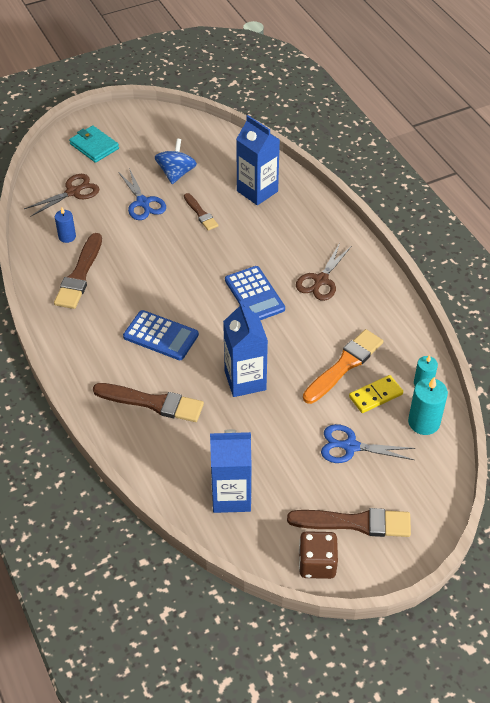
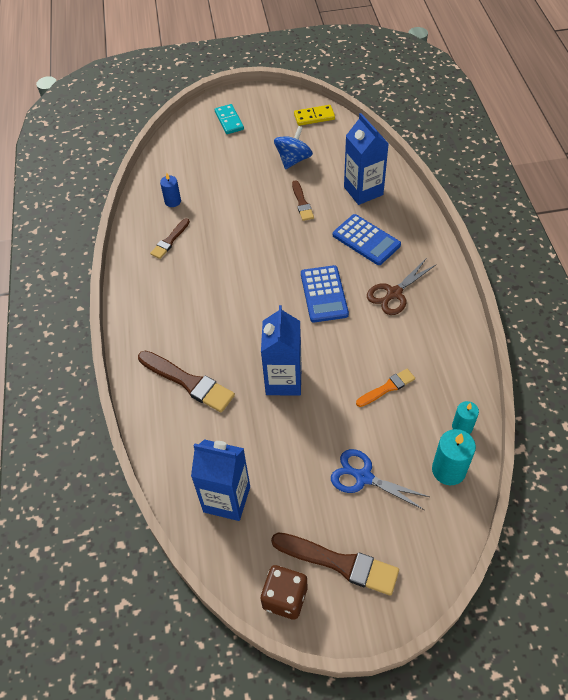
camera: 20 degrees right, 5 degrees up
(73, 192) = (194, 160): brown scissors -> none
(79, 275) = (170, 240): brown brush -> brown brush, size x0.59
(94, 146) = (229, 121): turquoise wallet -> turquoise domino
(143, 202) = (252, 182): blue scissors -> none
(161, 336) = (220, 316): blue calculator -> blue calculator (366, 240)
(344, 365) = (387, 388): orange brush -> orange brush, size x0.59
(375, 395) = (408, 428): yellow domino -> yellow domino (314, 117)

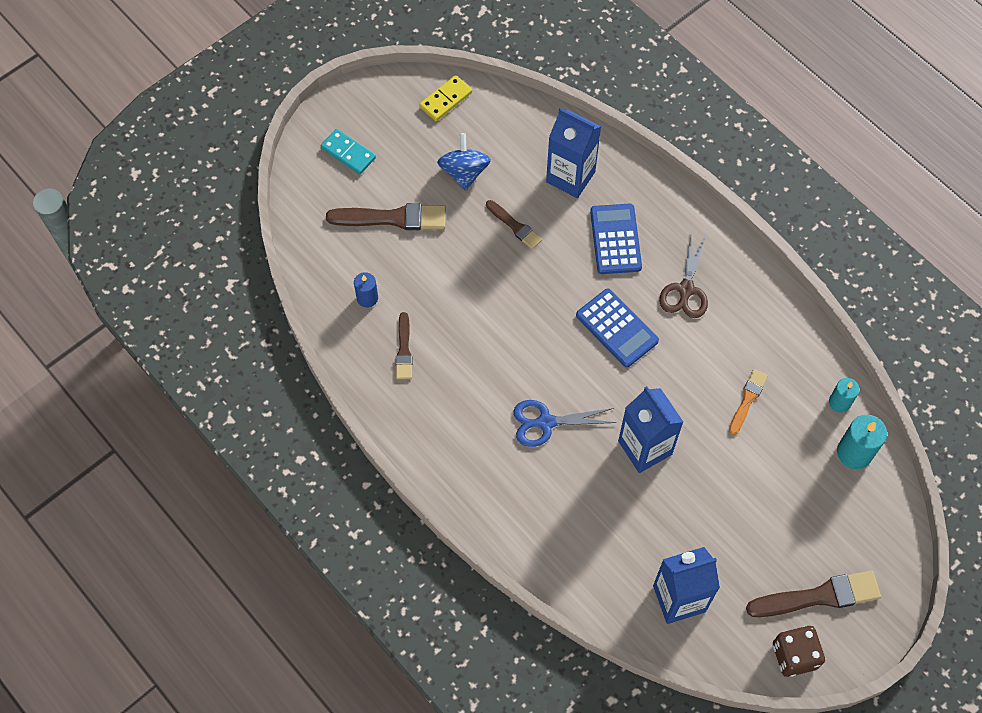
camera: 35 degrees left, 10 degrees up
(188, 382) = (552, 503): brown brush -> brown brush (392, 218)
(363, 477) = (786, 503): blue scissors -> blue scissors (546, 422)
(366, 240) = (615, 239): blue calculator -> blue calculator turned 105 degrees counterclockwise

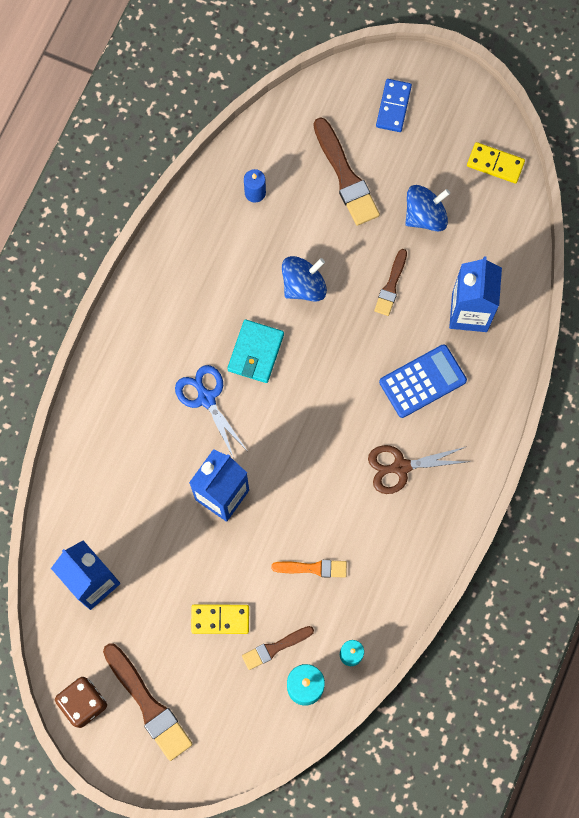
camera: 65 degrees right, 10 degrees up
(348, 153) = (393, 106): turquoise domino -> blue domino
(404, 350) = (219, 247): brown brush -> brown brush (275, 647)
(478, 295) = (304, 285): none -> blue spinning top
(522, 362) = (255, 352): none -> turquoise wallet
(616, 328) = (330, 421): blue calculator -> none
(762, 499) = (220, 619): none -> yellow domino

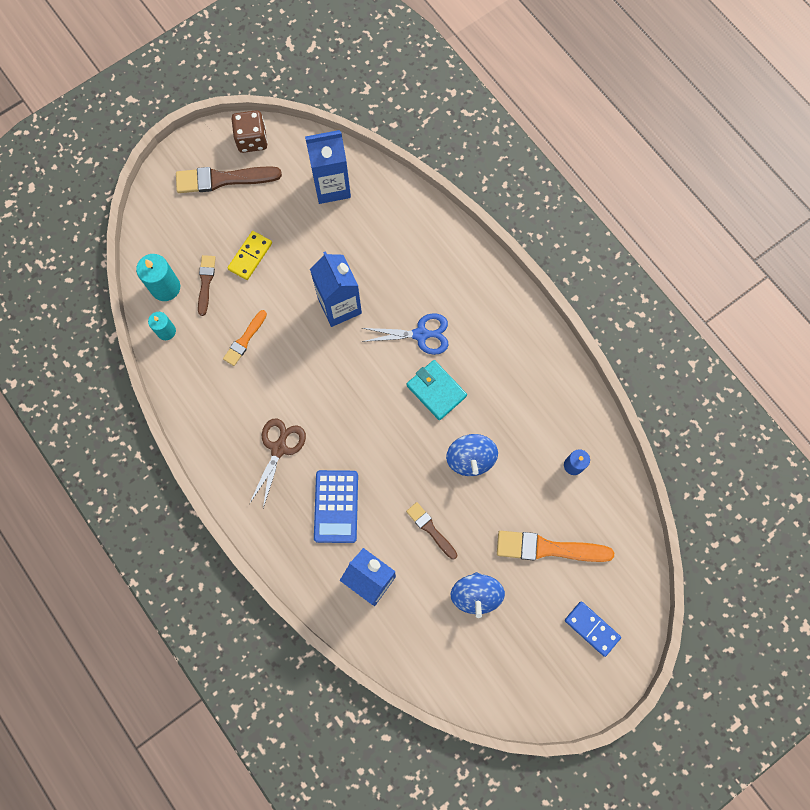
camera: 120 degrees right, 0 degrees up
(345, 176) = (548, 548): brown brush -> orange brush
(495, 164) = (489, 686): yellow domino -> none

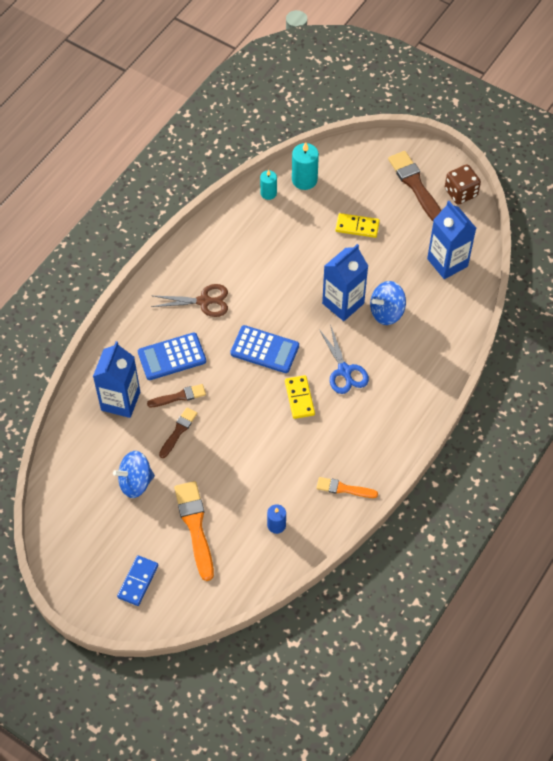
camera: 70 degrees right, 15 degrees down
(206, 282) = (321, 205): brown brush -> brown brush (179, 396)
(244, 340) = (284, 247): orange brush -> orange brush (344, 488)
(365, 405) = (264, 350): none -> blue calculator
(436, 391) = (299, 398): turquoise wallet -> yellow domino
(470, 459) = (250, 442): blue spinning top -> blue spinning top (386, 312)

